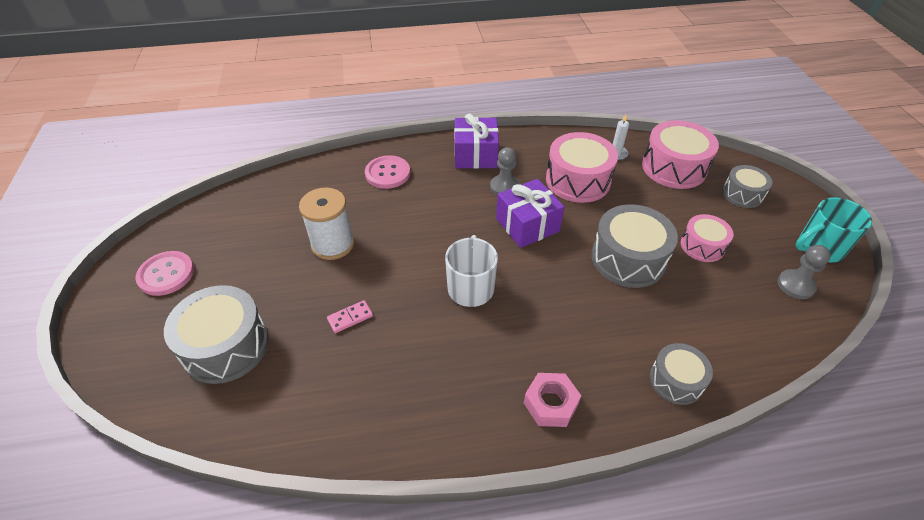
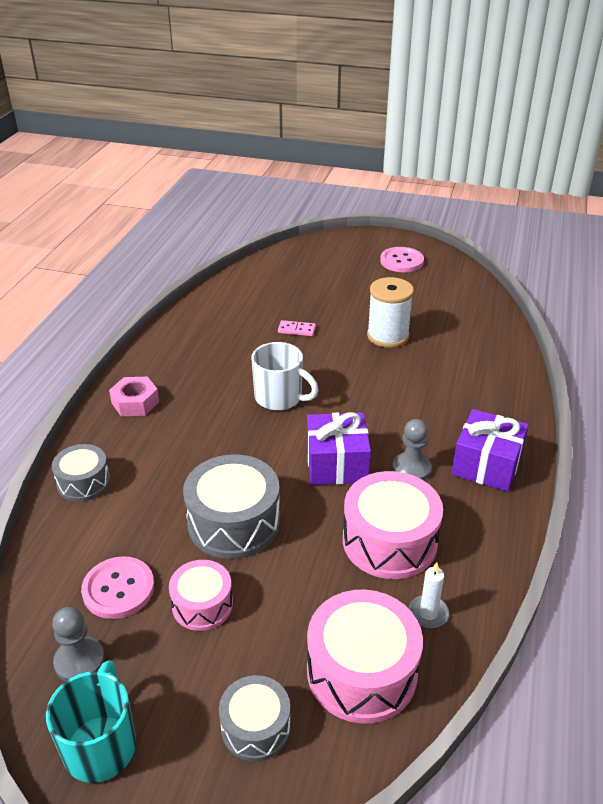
camera: 115 degrees right, 10 degrees down
(226, 346) = (311, 278): grey drum -> none
(350, 317) = (296, 330): pink domino -> pink domino turned 75 degrees counterclockwise
(387, 173) = (480, 388): pink button -> pink button (118, 589)

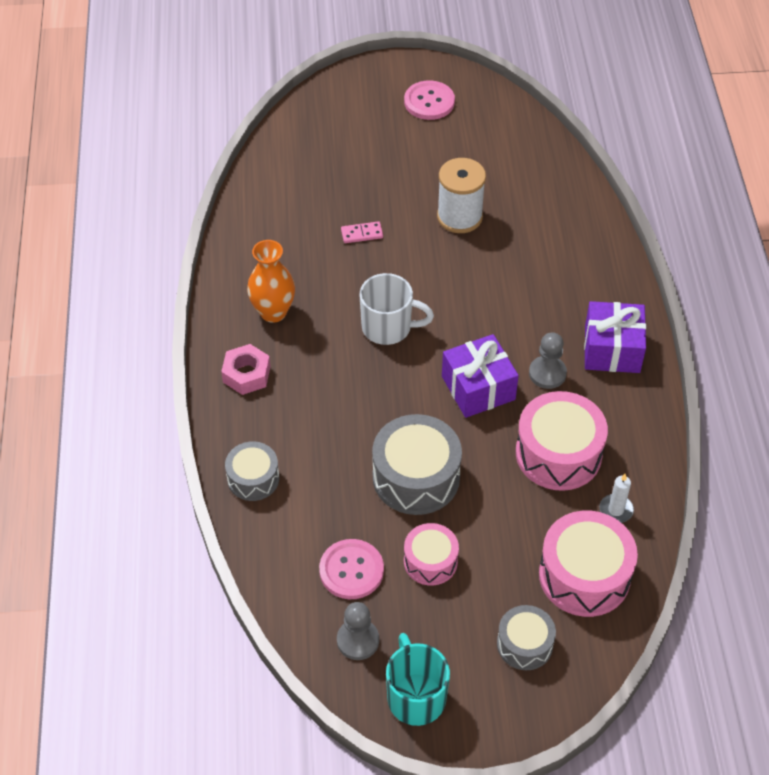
camera: 20 degrees left, 15 degrees up
(188, 365) = (273, 312): none -> orange vase

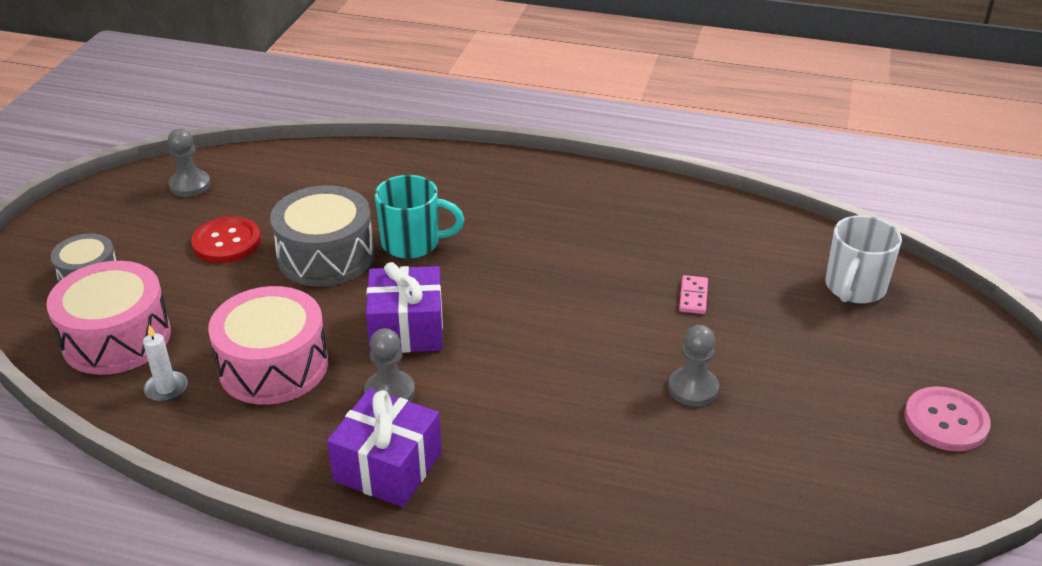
camera: 110 degrees right, 15 degrees down
(246, 374) = (525, 181): pink nut -> none
(253, 478) = (399, 163): grey drum -> none
(273, 312) = (599, 211): orange vase -> none
(351, 570) = (259, 196): pink button -> none
(388, 327) = (535, 283): white mug -> white mug (854, 288)
(416, 696) = (109, 203): turquoise mug -> turquoise mug (412, 243)
(430, 561) = (226, 242): pink drum -> red button
(459, 217) = (693, 388): white spool -> grey pawn

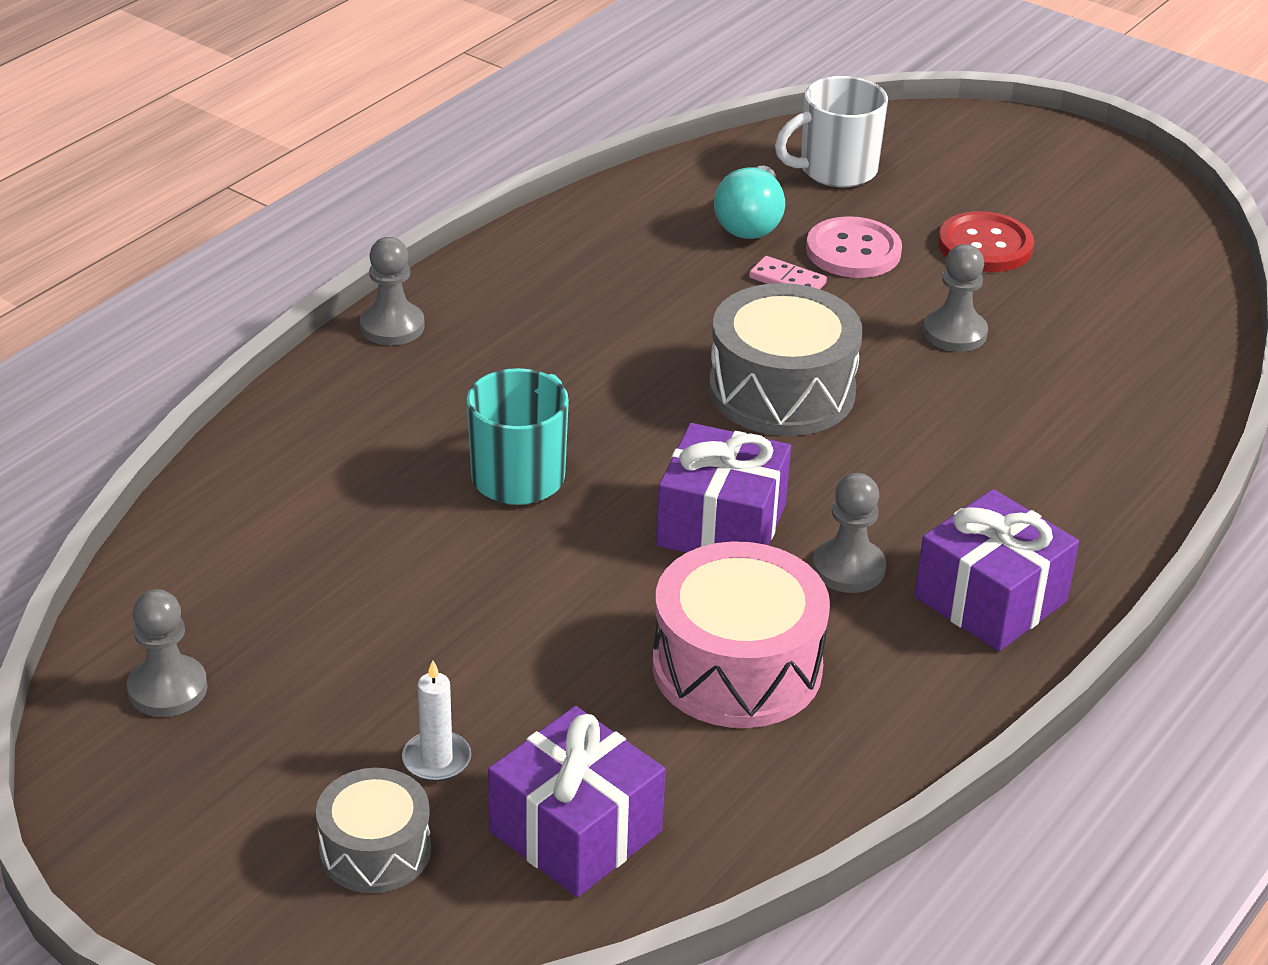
camera: 70 degrees left, 0 degrees up
(116, 338) = (575, 831): pink drum -> purple gift
(166, 388) = (733, 787): white candle -> white candle (436, 759)
(226, 242) = (383, 669): red button -> red button (985, 245)
(326, 256) = (496, 567): grey drum -> grey drum (782, 391)
(525, 165) = (392, 326): none -> grey pawn
(749, 265) = (750, 223): none -> turquoise light bulb
(854, 288) = (835, 170): white mug -> white mug turned 105 degrees clockwise
(945, 421) = (1078, 197): pink button -> pink button (853, 251)

